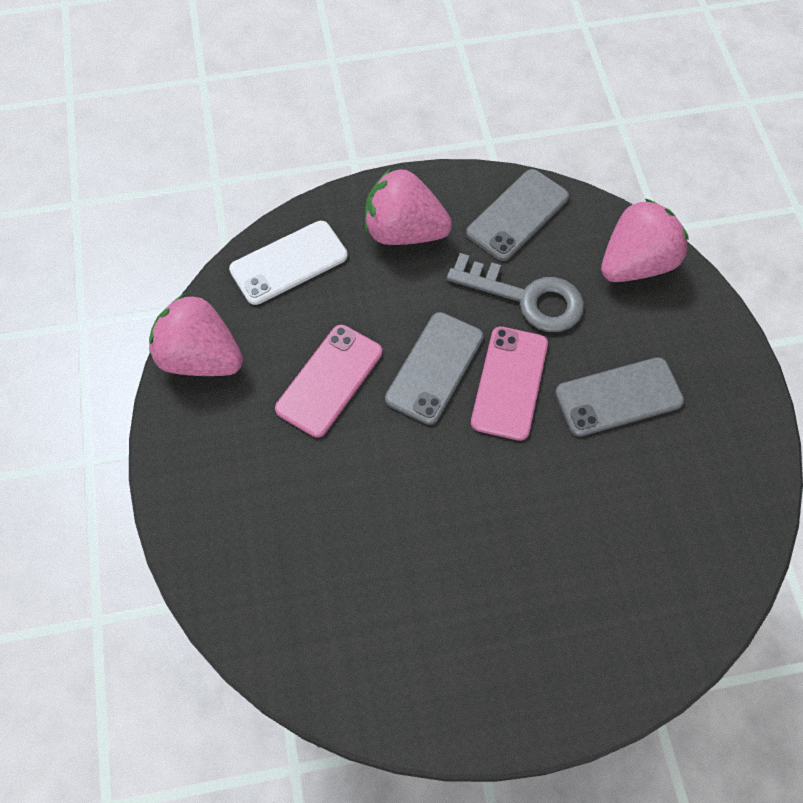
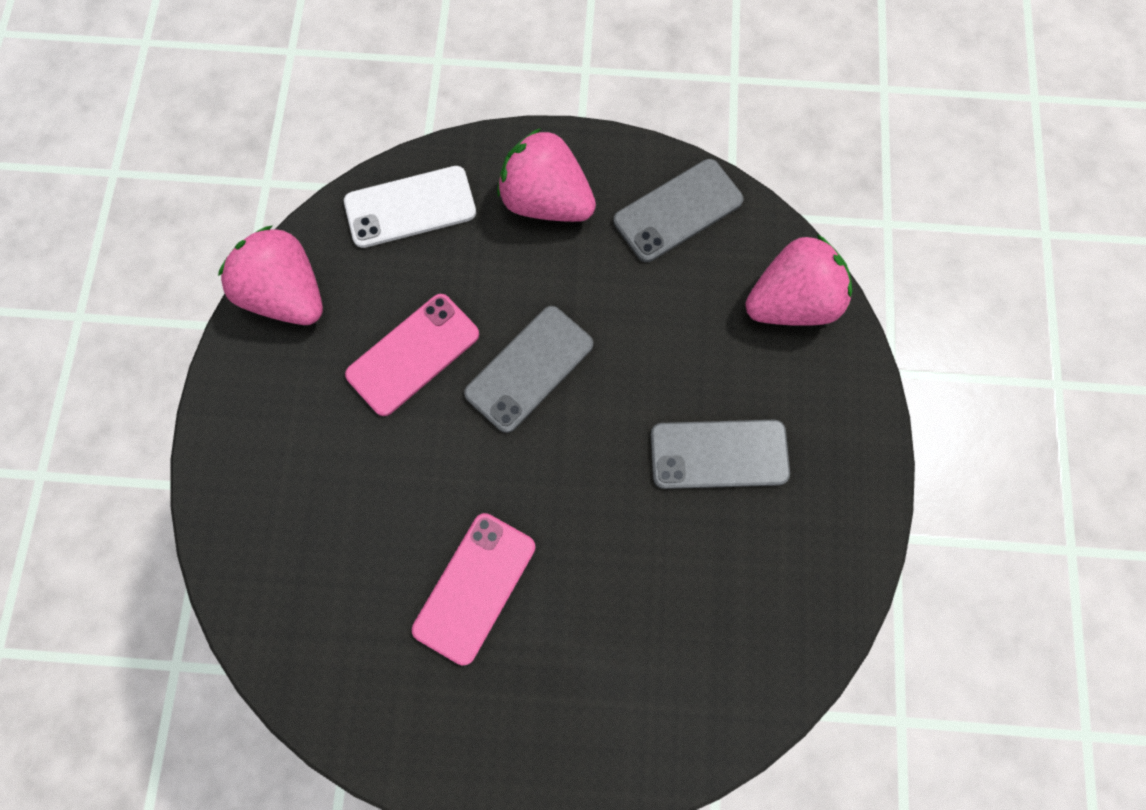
camera: 15 degrees right, 10 degrees up
(509, 383) = (604, 407): pink phone -> pink phone (474, 587)
(526, 298) = (656, 312): grey key -> none

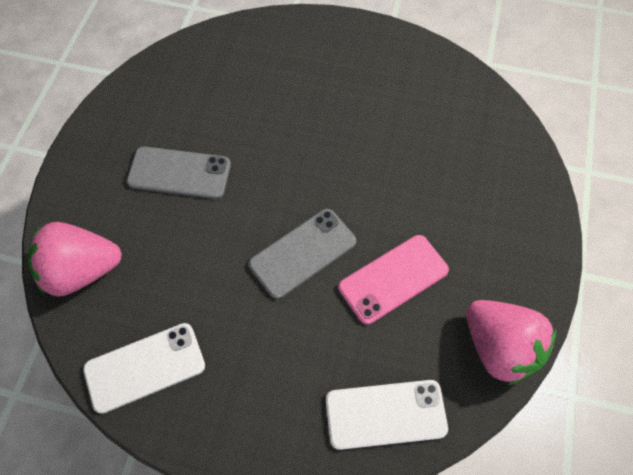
camera: 170 degrees left, 10 degrees down
(474, 587) = (364, 122): pink phone -> none
(546, 200) = (259, 399): pink strawberry -> none
(678, 211) = (145, 367): grey phone -> white phone

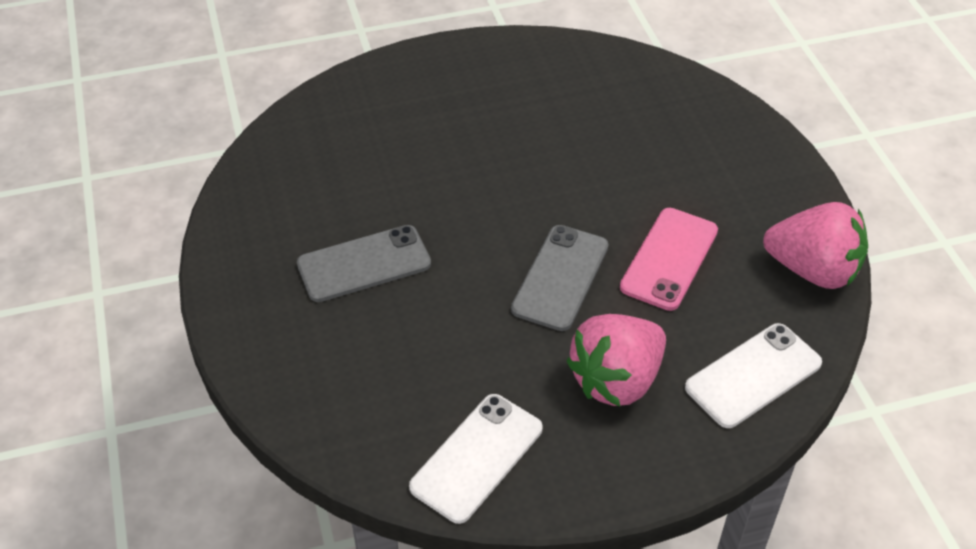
camera: 30 degrees left, 15 degrees down
(81, 271) = (327, 405): pink strawberry -> pink strawberry (616, 380)

